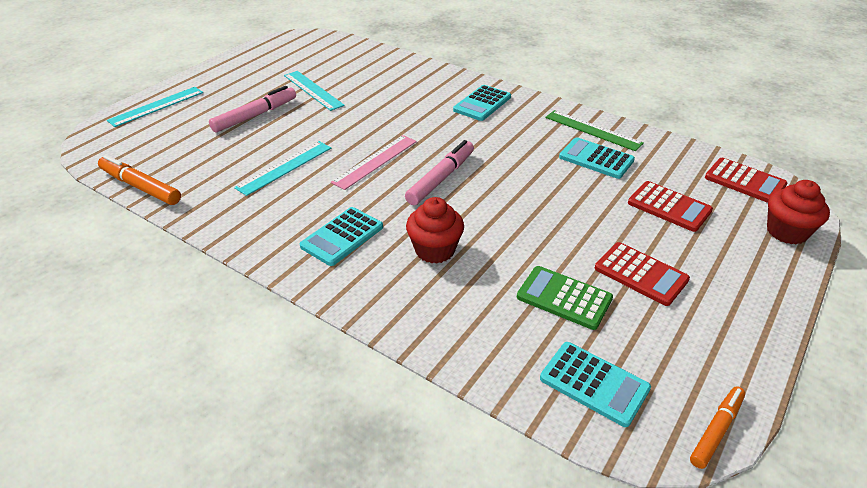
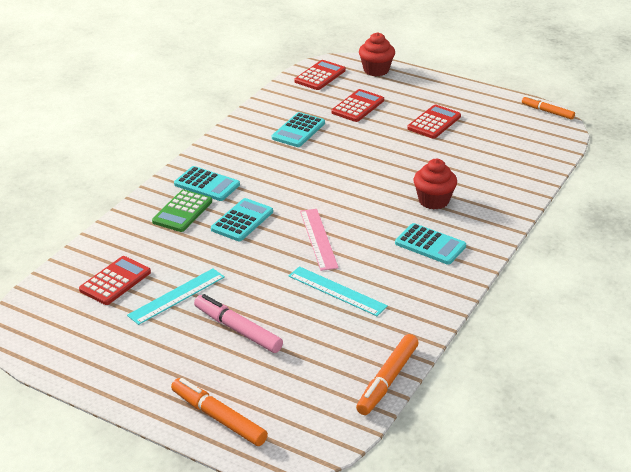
camera: 95 degrees left, 5 degrees down
(156, 106) = (218, 418): turquoise ruler -> orange marker
(343, 66) = (115, 281): none -> red calculator
(375, 161) = (318, 239): pink ruler -> pink ruler turned 45 degrees clockwise
(441, 178) = (339, 202): pink marker -> none
(564, 298) = (466, 150): green calculator -> green calculator (182, 212)
(593, 130) = (253, 130): green ruler -> none
(594, 383) = (532, 143): turquoise calculator -> turquoise calculator (242, 220)

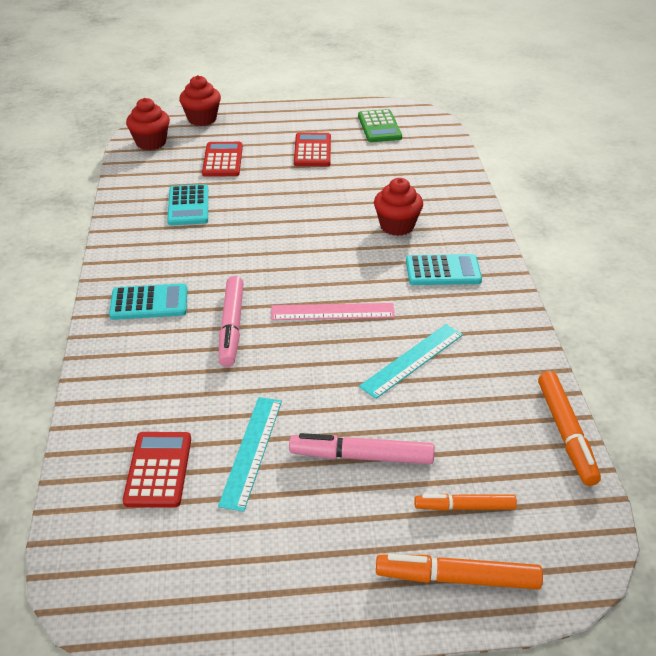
camera: 35 degrees left, 5 degrees up
(182, 212) = (153, 346): green calculator -> green calculator (379, 127)
(242, 220) = (231, 327): turquoise calculator -> pink marker
(318, 239) = (332, 312): pink ruler -> pink ruler turned 45 degrees counterclockwise
(320, 76) = (151, 143): red calculator -> red cupcake
(337, 291) = (412, 360): turquoise ruler -> turquoise ruler turned 45 degrees counterclockwise
(547, 112) = (398, 107): orange marker -> orange marker (464, 507)

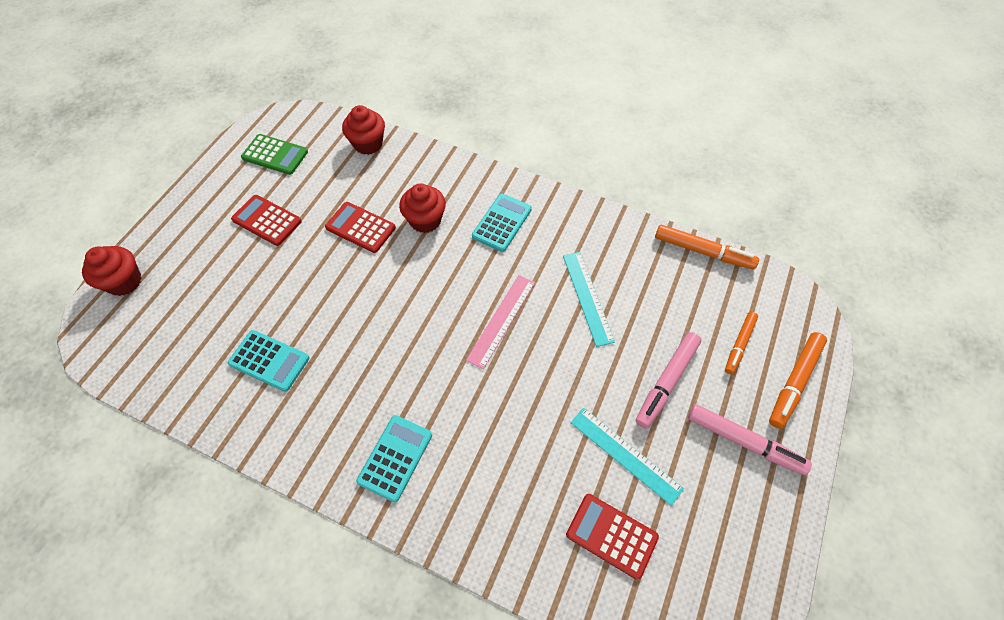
camera: 60 degrees left, 20 degrees up
(151, 143) = (124, 347): red cupcake -> red cupcake (368, 144)
(222, 160) = (217, 298): red calculator -> red calculator (360, 228)
(231, 327) = (473, 403): pink marker -> pink marker (744, 442)

